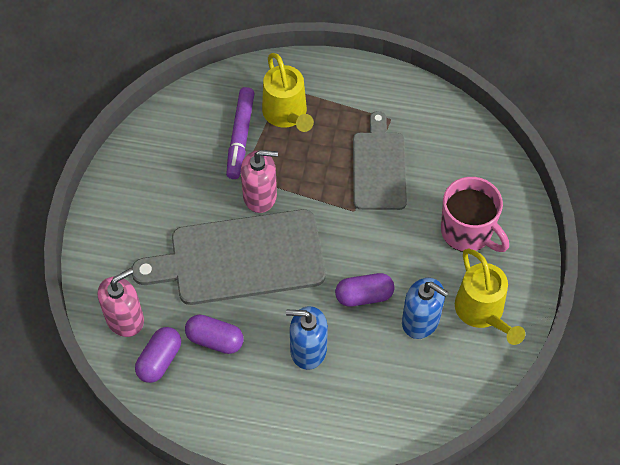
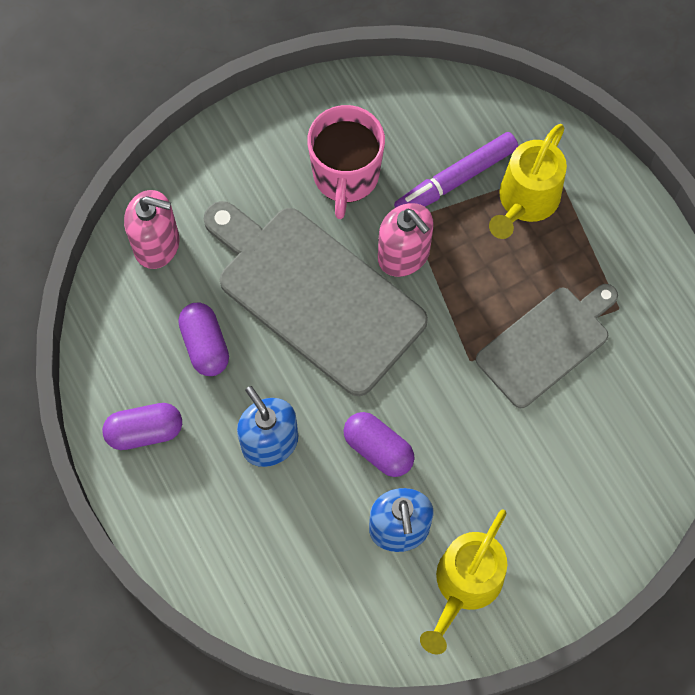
camera: 50 degrees right, 10 degrees up
(160, 360) = (141, 312): purple capsule -> purple capsule (145, 431)
(468, 232) = (550, 496): pink mug -> pink mug (345, 176)

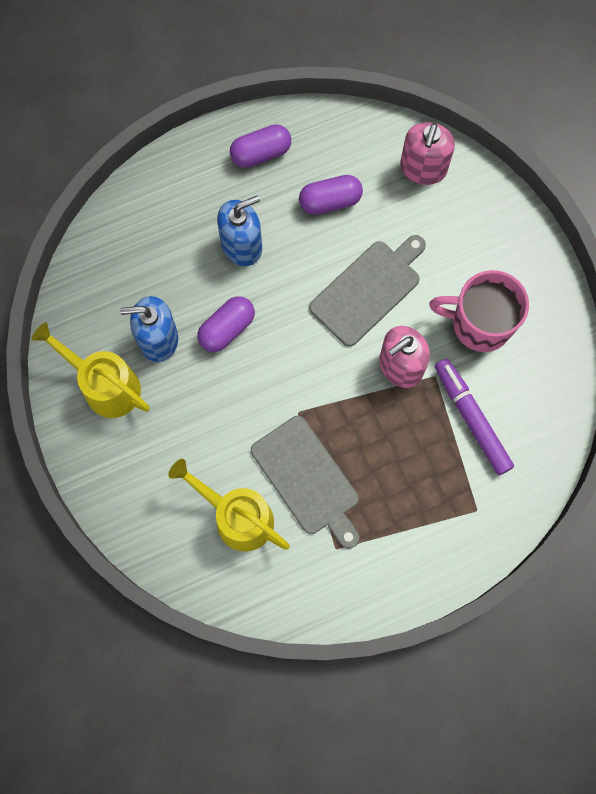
camera: 95 degrees right, 5 degrees up
(145, 431) = (261, 153): purple capsule -> purple capsule turned 75 degrees clockwise
(315, 295) = (368, 290): grey cutting board -> grey cutting board, size x0.63
(525, 202) = (446, 478): yellow watering can -> yellow watering can (237, 516)

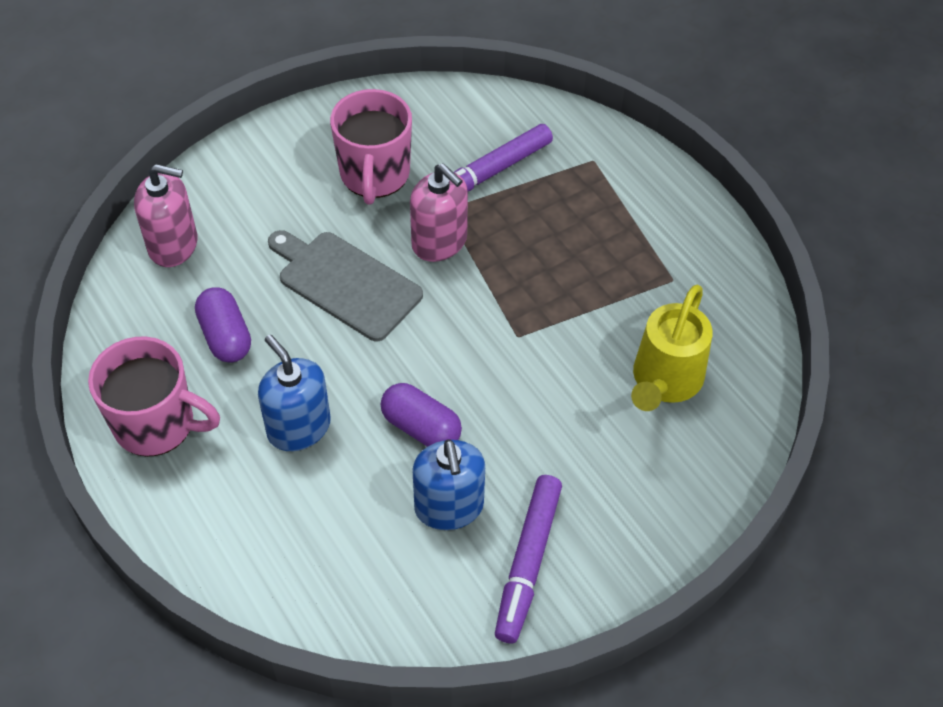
camera: 100 degrees left, 20 degrees down
(105, 385) = (527, 562): yellow watering can -> purple marker
(261, 153) = (157, 424): purple capsule -> pink mug
(307, 479) = (599, 316): grey cutting board -> none

